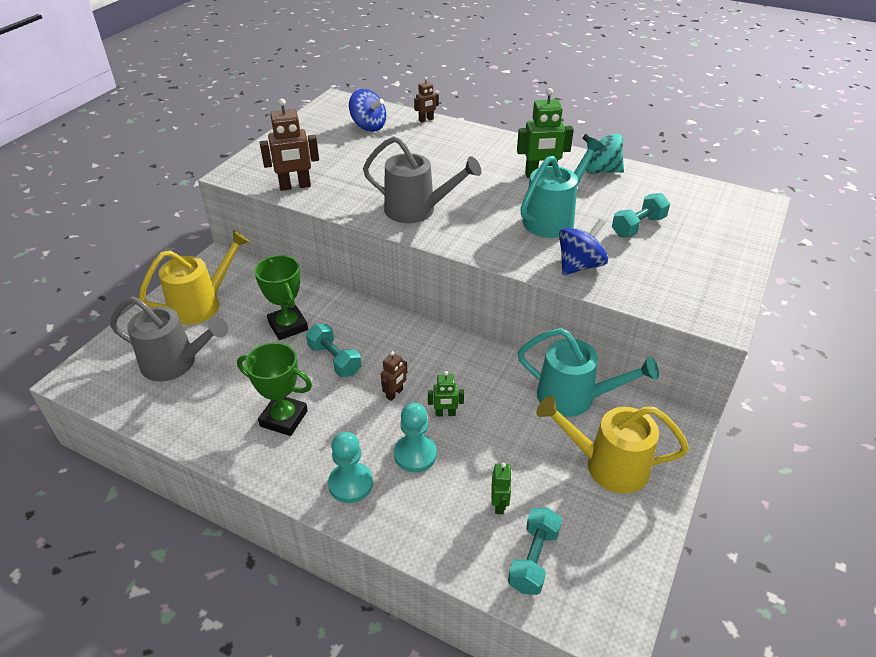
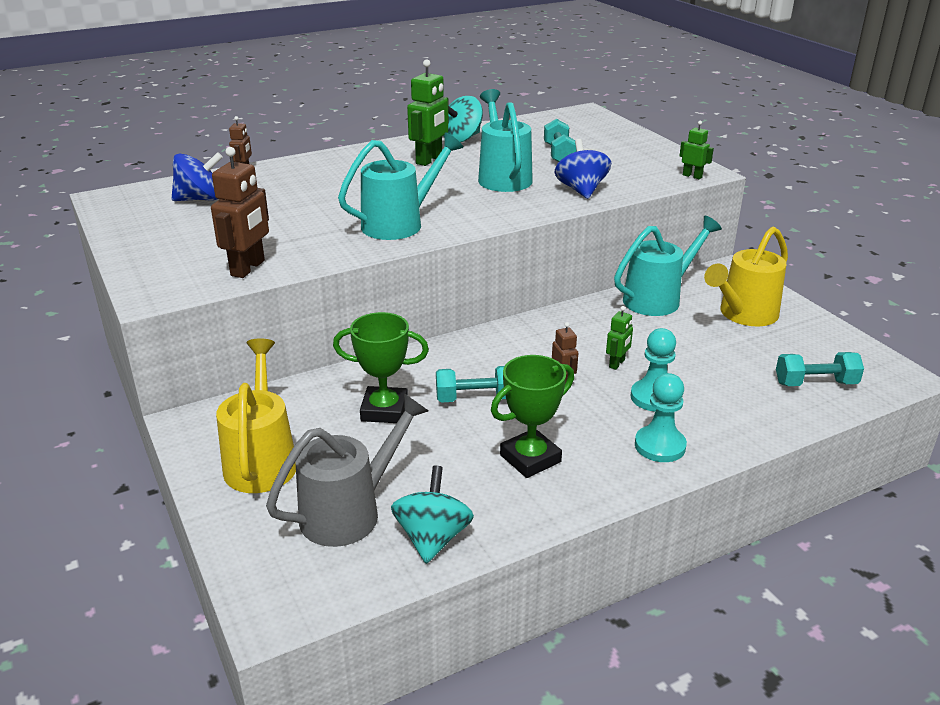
camera: 55 degrees left, 10 degrees down
(171, 410) = (432, 538): none -> turquoise spinning top
(418, 210) = (400, 223): grey watering can -> turquoise watering can
(499, 504) = (747, 377): green robot -> green robot (692, 176)
(534, 559) = (815, 383): turquoise dumbbell -> turquoise dumbbell turned 60 degrees counterclockwise

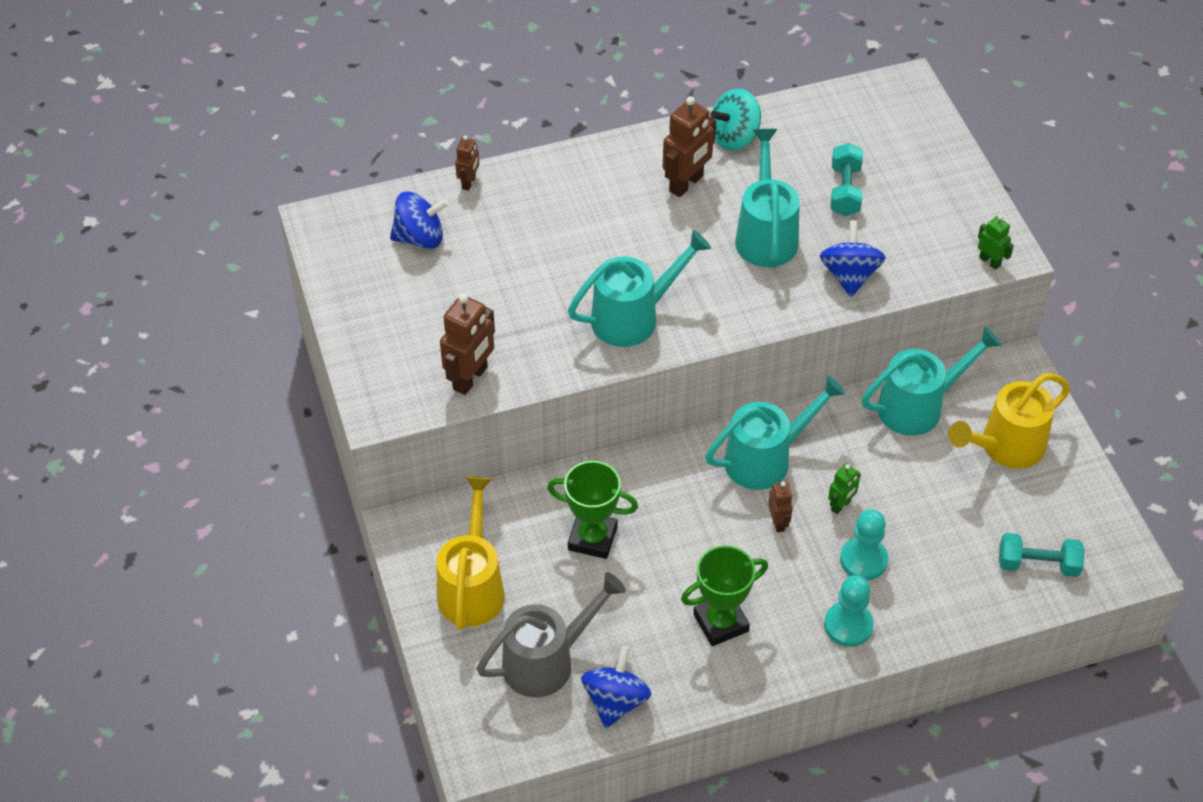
camera: 10 degrees right, 20 degrees up
(429, 160) = (686, 184): green robot -> brown robot
(432, 538) = (615, 701): turquoise spinning top -> blue spinning top
(475, 398) = (684, 535): turquoise dumbbell -> none
(538, 341) = (767, 458): none -> turquoise watering can

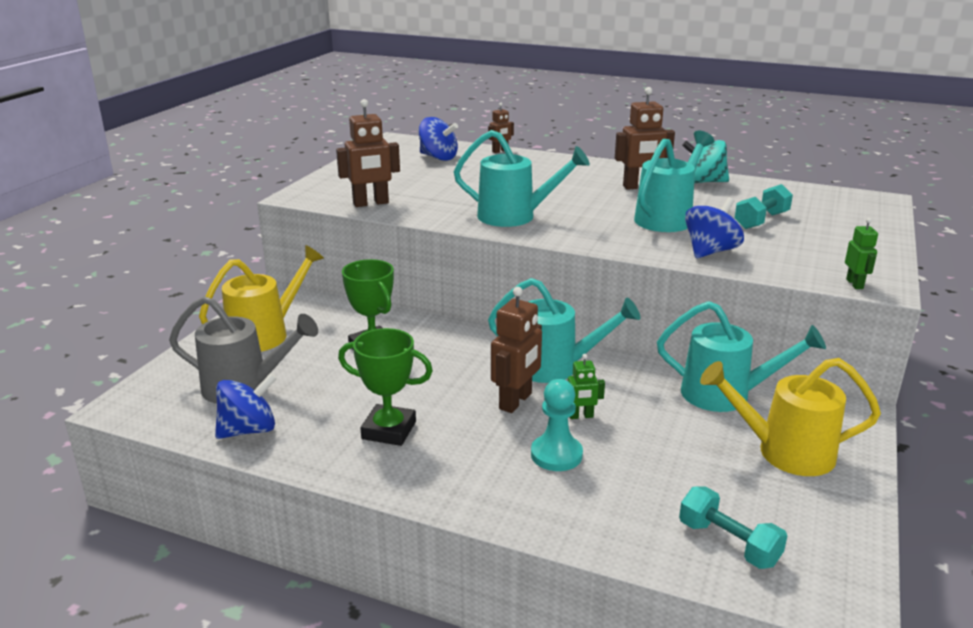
camera: 40 degrees right, 25 degrees down
(778, 522) = (516, 401): brown robot -> brown robot, size x1.81
(848, 625) = (486, 486): turquoise pawn -> none

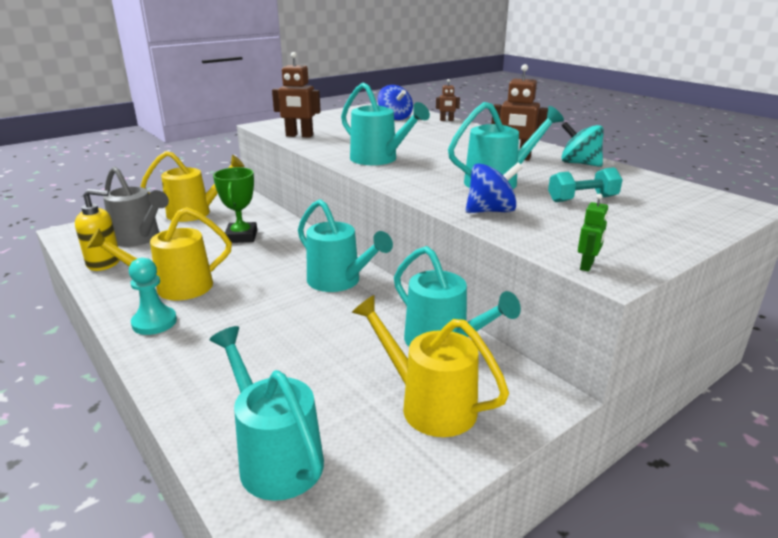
camera: 30 degrees right, 0 degrees up
(249, 430) = (104, 263): blue spinning top -> yellow soap dispenser
(389, 430) = (174, 288): green trophy -> yellow watering can
(516, 401) = (278, 296): brown robot -> none
(556, 455) = (250, 340): turquoise pawn -> turquoise pawn (154, 322)
(581, 416) = (307, 320): green robot -> none
(728, 543) = (274, 456): turquoise dumbbell -> turquoise watering can

